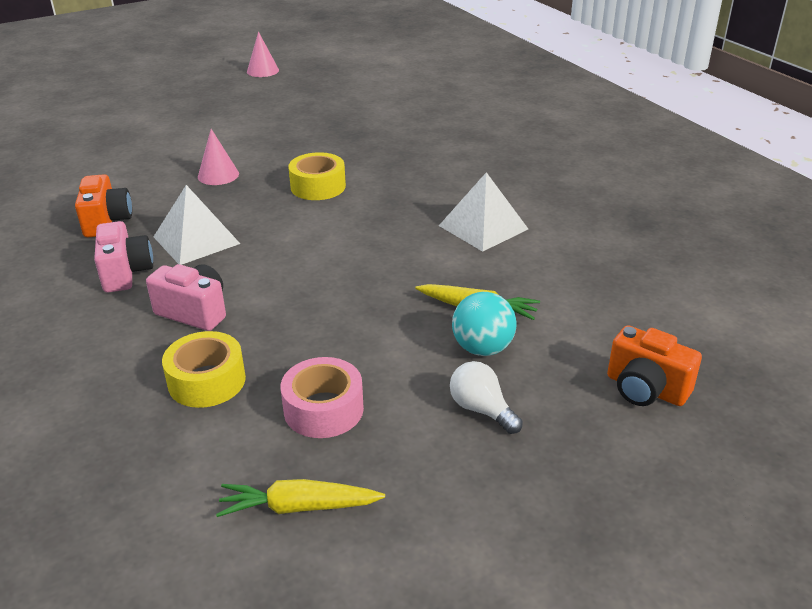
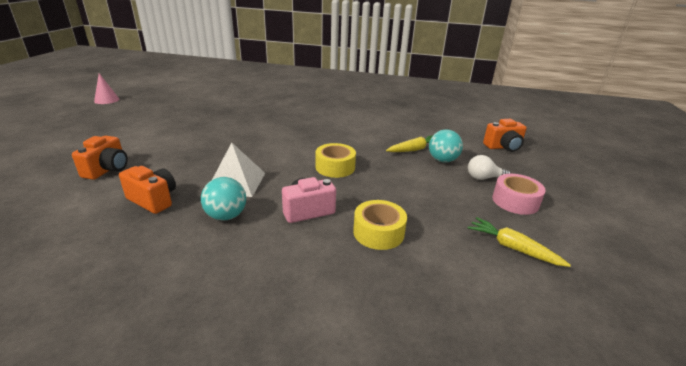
camera: 50 degrees left, 5 degrees down
(126, 273) = (226, 216): pink camera -> turquoise ball
(129, 168) = (107, 169): none -> orange camera
(218, 175) = (183, 151): pink cone -> none
(298, 507) = (512, 248): yellow carrot -> yellow carrot turned 90 degrees clockwise
(318, 186) = (253, 136): yellow tape -> yellow tape (335, 167)
(323, 409) = (443, 211): pink tape -> pink tape (515, 201)
(483, 227) = (357, 123): white pyramid -> none

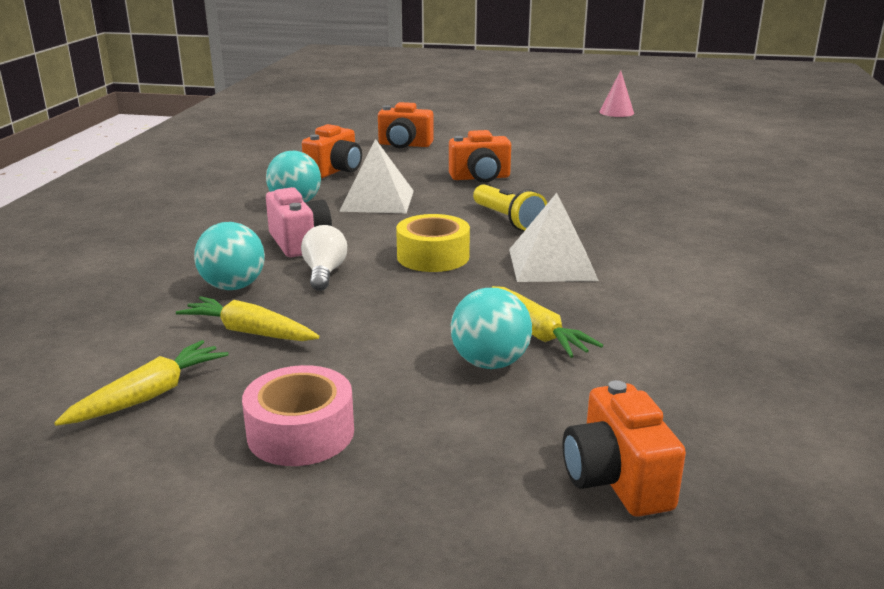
camera: 90 degrees right, 5 degrees down
(210, 147) = (480, 178): none -> orange camera
(287, 145) = (508, 220): none -> yellow flashlight
(346, 140) = (552, 264): none -> white pyramid
(378, 232) = (233, 286): yellow tape -> turquoise ball
(435, 221) = (249, 332): none -> yellow carrot
(484, 178) = (407, 407): white light bulb -> white light bulb (324, 273)

